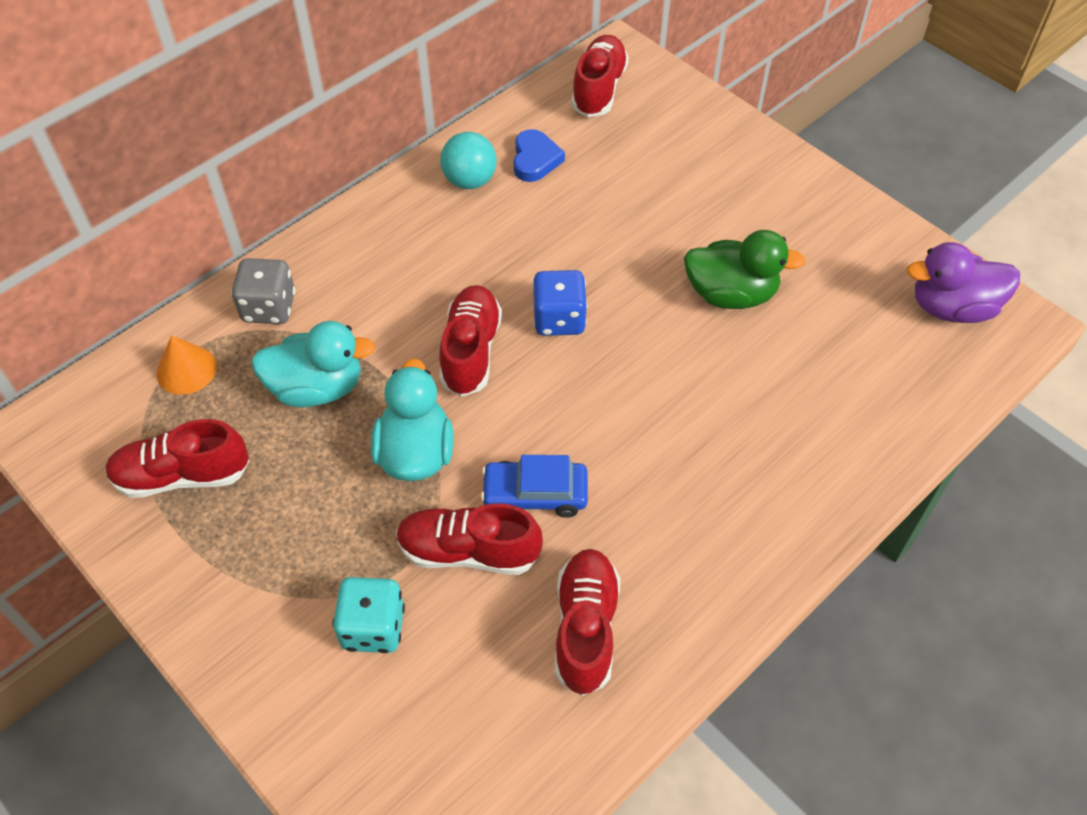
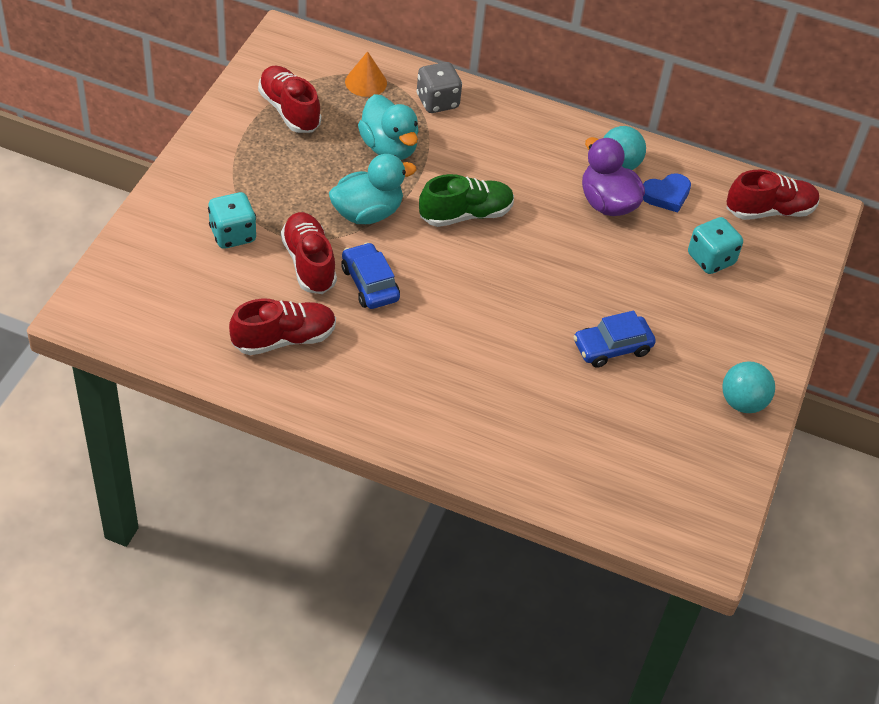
camera: 60 degrees right, 5 degrees down
(471, 351) = (465, 214): red shoe -> green shoe
(559, 319) = (523, 253): blue dice -> none
(643, 162) = (711, 259): none -> turquoise dice
(731, 294) = (612, 347): green duck -> blue car
(843, 217) = (742, 402): none -> turquoise ball
(952, 308) = (693, 496): purple duck -> purple duck (607, 203)

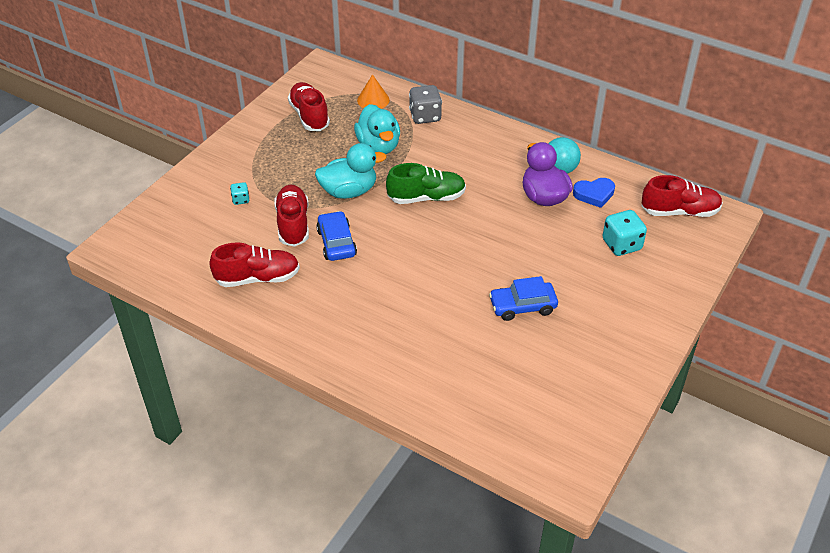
camera: 15 degrees right, 5 degrees down
(233, 234) = (241, 200): turquoise dice -> turquoise dice, size x0.53
(742, 402) = (626, 359): turquoise ball -> none

